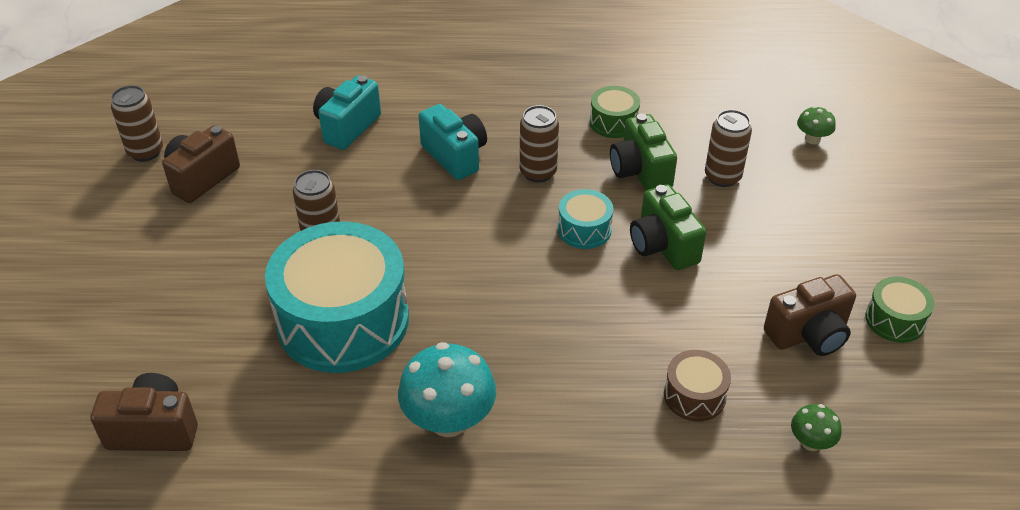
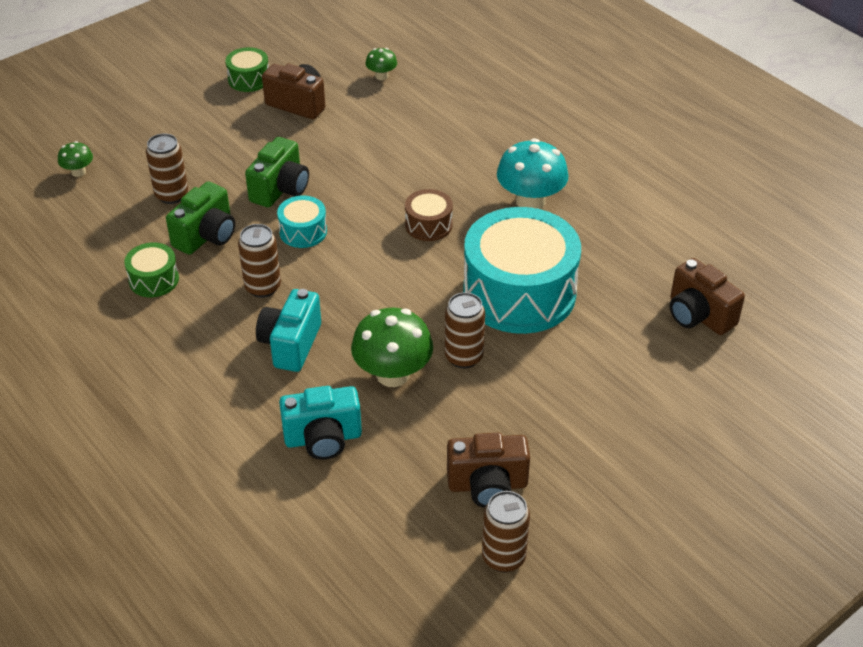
camera: 130 degrees left, 0 degrees up
(357, 190) = (393, 374): none -> green mushroom
(694, 396) = (397, 124): brown drum -> brown drum (428, 225)

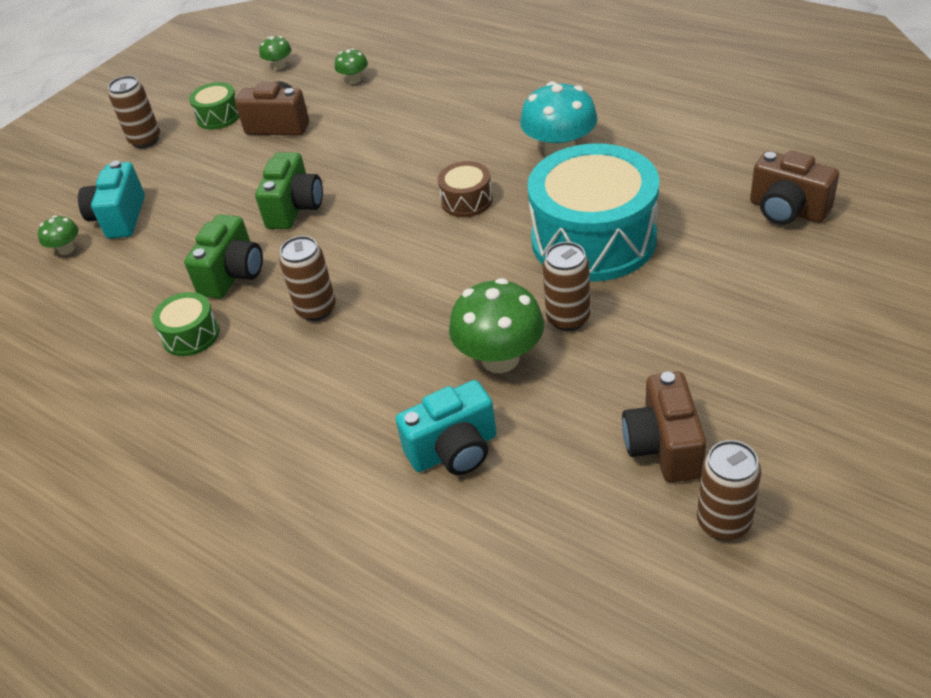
camera: 10 degrees left, 0 degrees up
(171, 195) = (178, 245): brown can -> brown can (145, 140)
(291, 344) = (373, 359): turquoise camera -> turquoise camera (120, 218)
(303, 231) = (336, 242): turquoise drum -> none
(321, 42) = (279, 66): none -> green mushroom
(487, 485) = (663, 446): brown camera -> brown camera turned 105 degrees clockwise

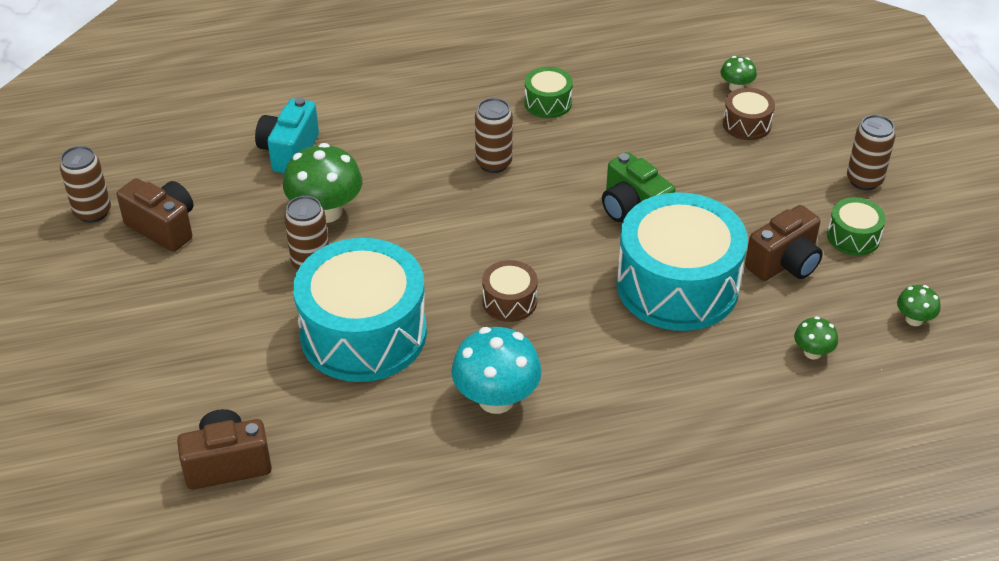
camera: 125 degrees right, 0 degrees up
(120, 218) = (746, 124): turquoise camera -> brown drum
(233, 275) = (589, 145): green camera -> none
(355, 149) = (677, 285): none -> turquoise drum

